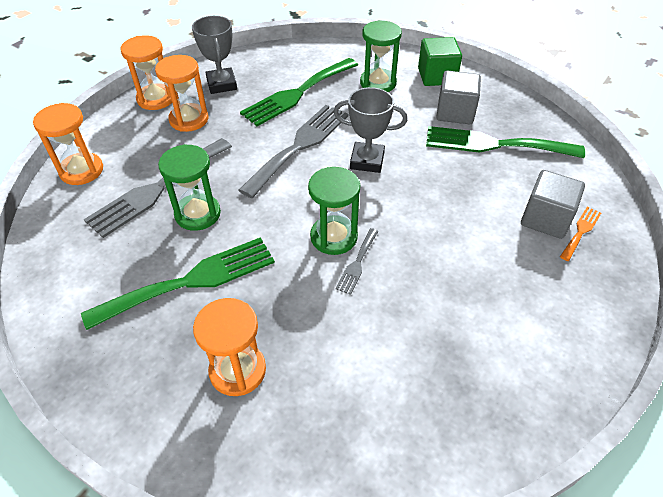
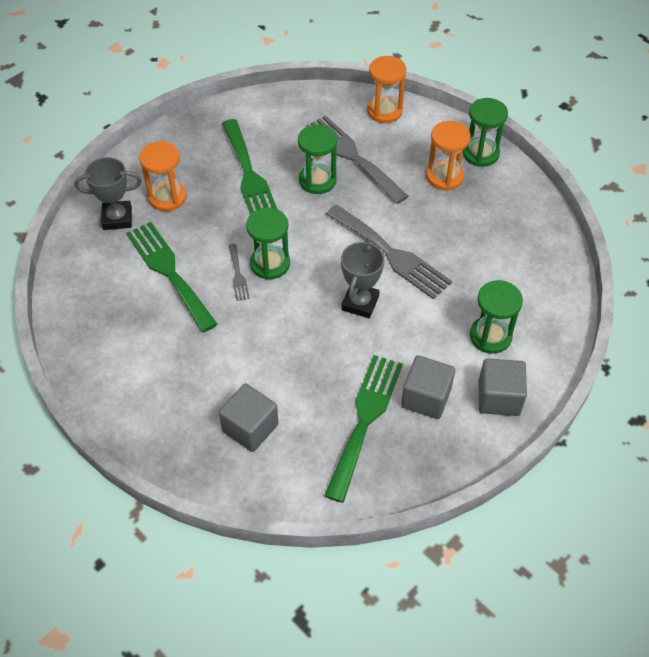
camera: 100 degrees right, 5 degrees up
(156, 99) = (480, 153): orange hourglass -> green hourglass
(221, 84) = (500, 202): grey trophy -> grey trophy (117, 218)
(297, 93) = (477, 262): green fork -> green fork (169, 272)
(357, 263) = (238, 275): grey fork -> grey fork turned 135 degrees counterclockwise
(436, 76) = (499, 398): green cube -> grey cube
(581, 231) = (227, 452): orange fork -> none

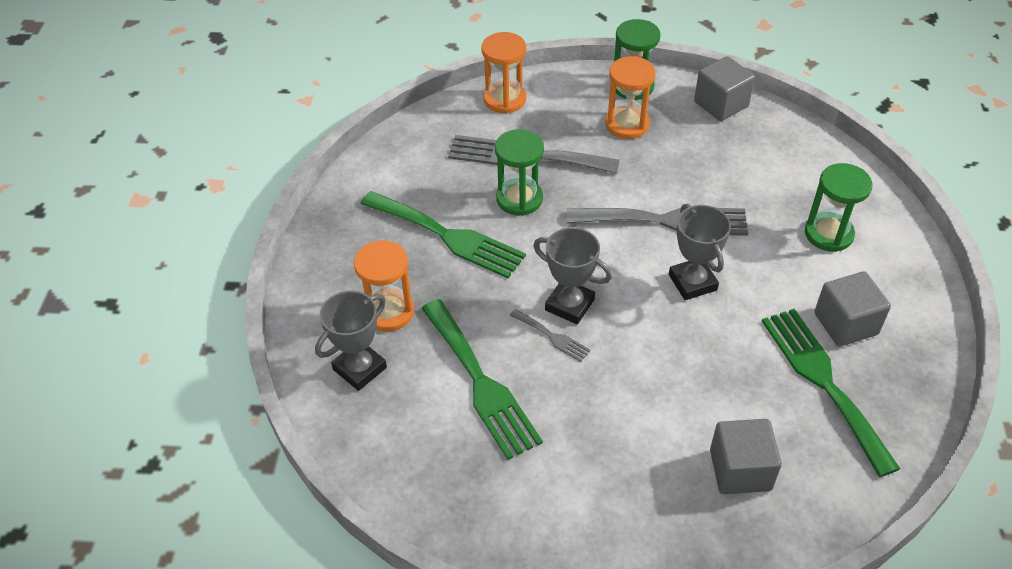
camera: 40 degrees left, 5 degrees down
(169, 272) = (481, 383): green fork -> green fork turned 135 degrees counterclockwise
(270, 264) = (569, 305): green hourglass -> grey trophy
(499, 398) = (897, 280): grey cube -> grey cube (721, 104)

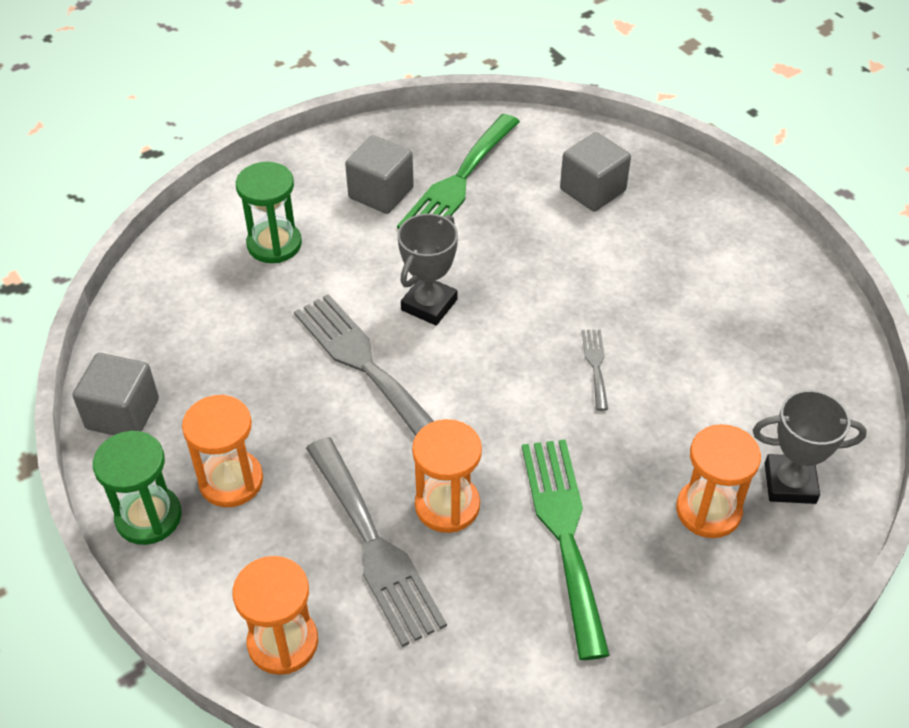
camera: 130 degrees left, 0 degrees up
(481, 383) = (698, 383): green fork -> none
(519, 199) = (447, 505): green hourglass -> orange hourglass
(569, 305) = (546, 375): grey trophy -> none

